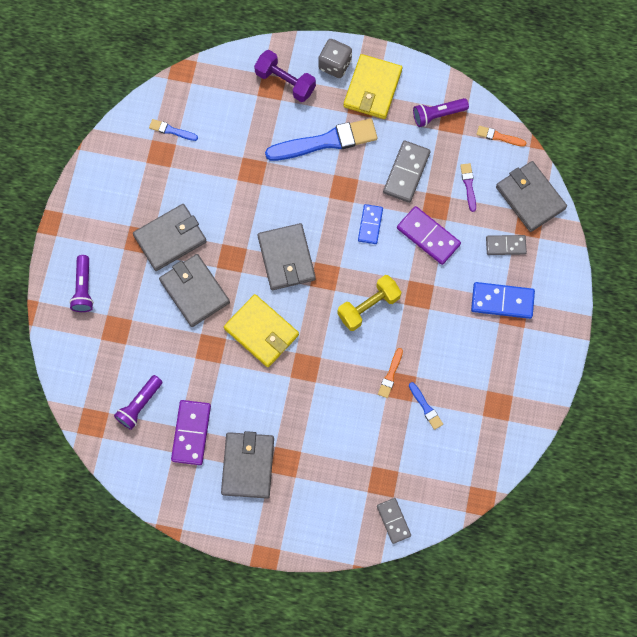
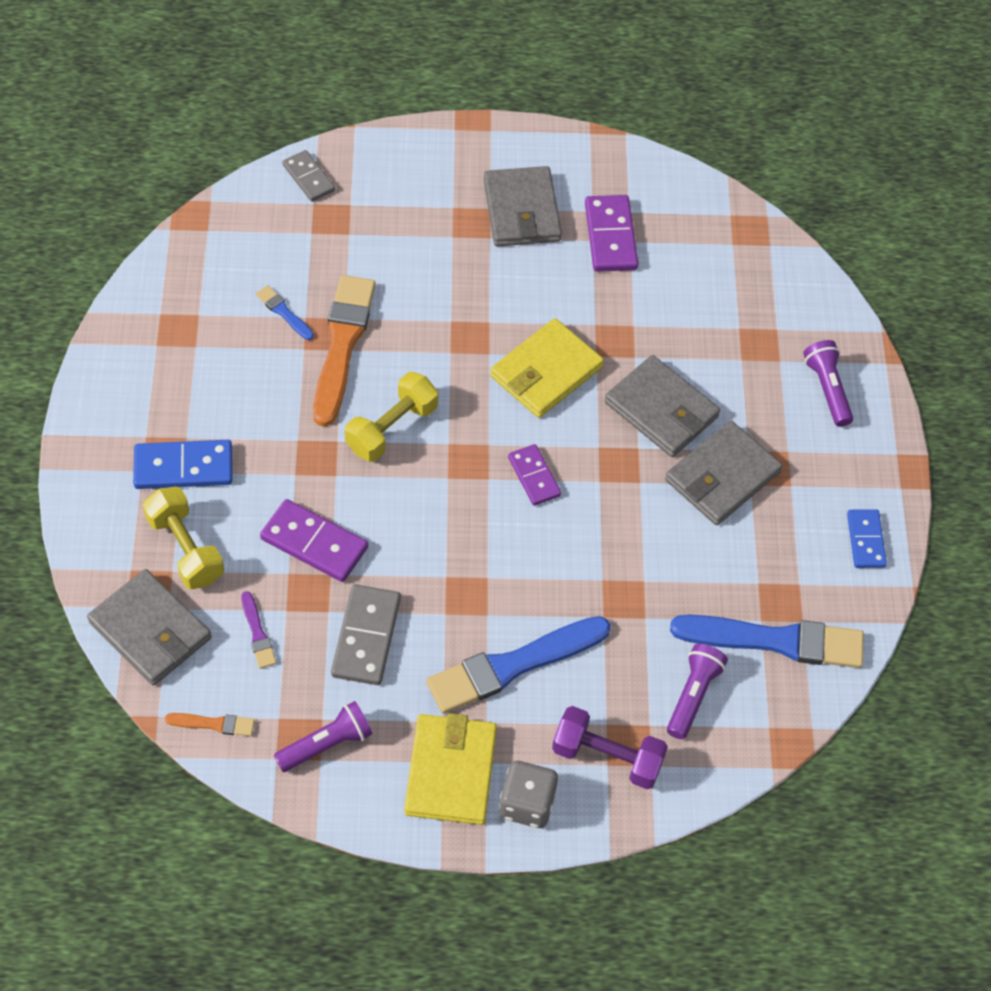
camera: 165 degrees right, 15 degrees down
(139, 405) = (693, 258): purple flashlight -> purple flashlight (693, 695)
(171, 130) = (775, 640): blue brush -> blue brush, size x2.24
(261, 332) = (546, 372): yellow wallet -> yellow wallet turned 75 degrees counterclockwise
(286, 258) = (534, 476): grey wallet -> purple domino
(370, 225) = (411, 546): blue domino -> blue domino (865, 540)
(390, 375) = (342, 345): orange brush -> orange brush, size x2.24
(505, 246) = (185, 549): grey domino -> yellow dumbbell

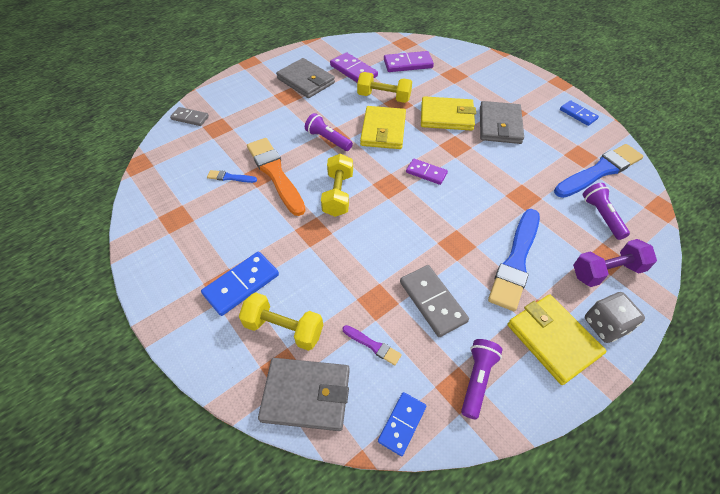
camera: 35 degrees left, 5 degrees down
(214, 724) = (402, 424): orange brush -> blue domino
(314, 543) = (355, 273): purple domino -> purple domino (408, 64)
(605, 316) = (384, 97): none -> yellow dumbbell
(661, 410) = (446, 116): grey wallet -> yellow wallet
(827, 389) = (497, 75): purple flashlight -> purple flashlight (328, 139)

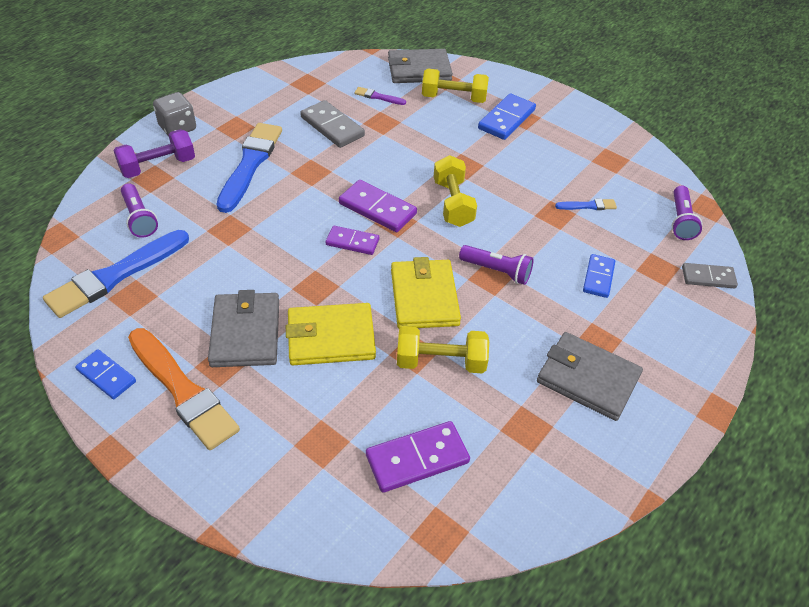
camera: 165 degrees right, 5 degrees down
(275, 174) = (538, 216): orange brush -> orange brush (182, 390)
(353, 71) = (515, 419): purple domino -> purple domino (377, 209)
(402, 424) = (347, 65): blue domino -> blue domino (598, 277)
(476, 379) = (294, 88): purple flashlight -> purple flashlight (681, 220)
(553, 339) = (227, 115): yellow wallet -> none

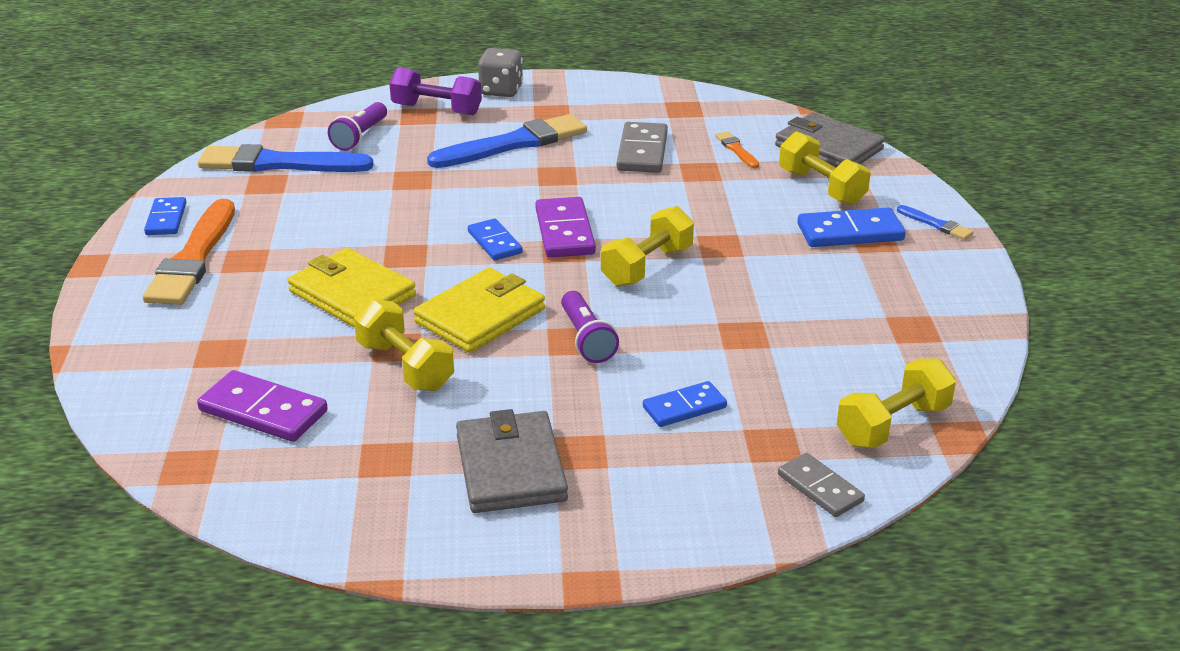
camera: 50 degrees right, 15 degrees down
(245, 333) = (297, 251): grey wallet -> none
(352, 242) = (494, 242): purple domino -> blue domino
(378, 97) = (736, 150): purple brush -> orange brush
(588, 206) = (797, 348): blue brush -> blue brush (936, 224)
(681, 220) = (893, 425): purple flashlight -> yellow dumbbell

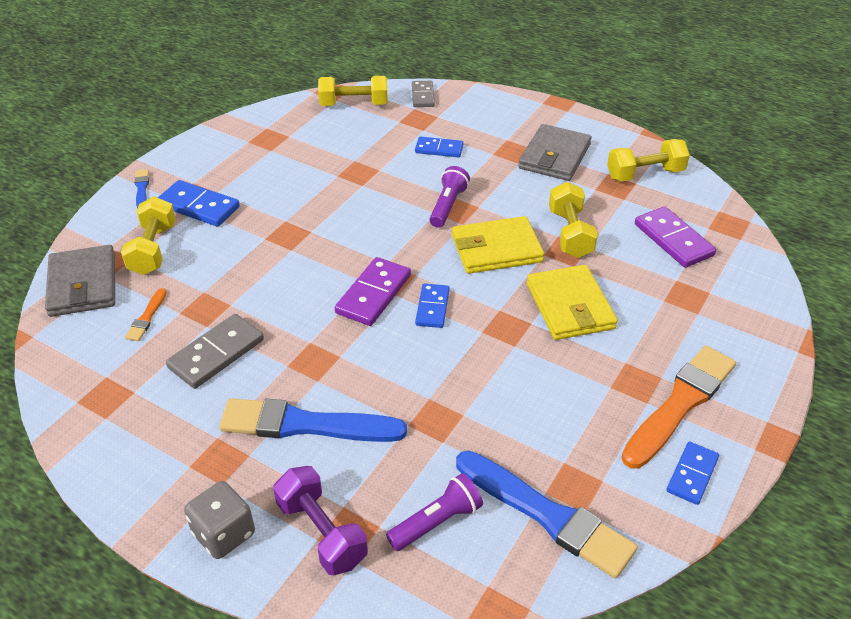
camera: 145 degrees left, 10 degrees up
(647, 266) = (354, 239): yellow dumbbell -> yellow dumbbell (645, 174)

